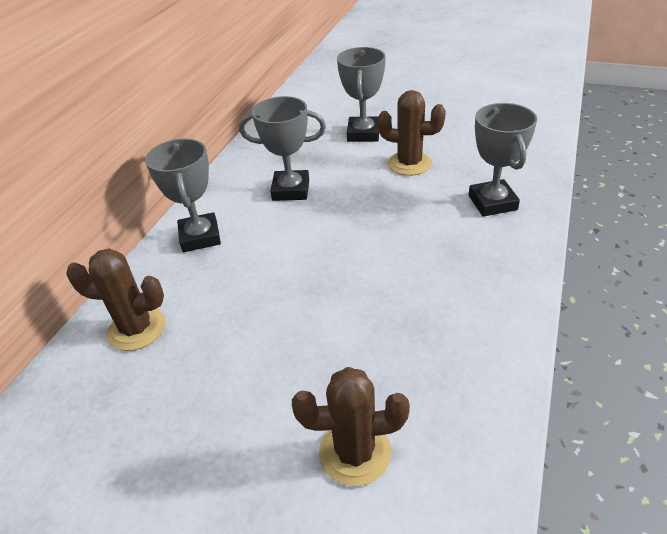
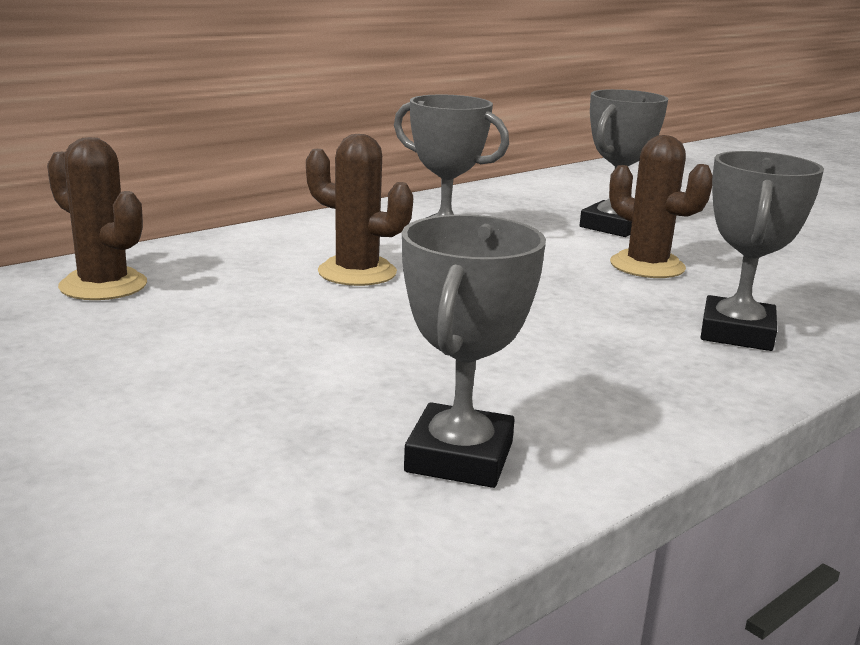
camera: 25 degrees right, 20 degrees down
(200, 237) = (277, 245): grey trophy -> grey trophy (459, 457)
(355, 452) = (198, 473): brown cactus -> brown cactus (357, 272)

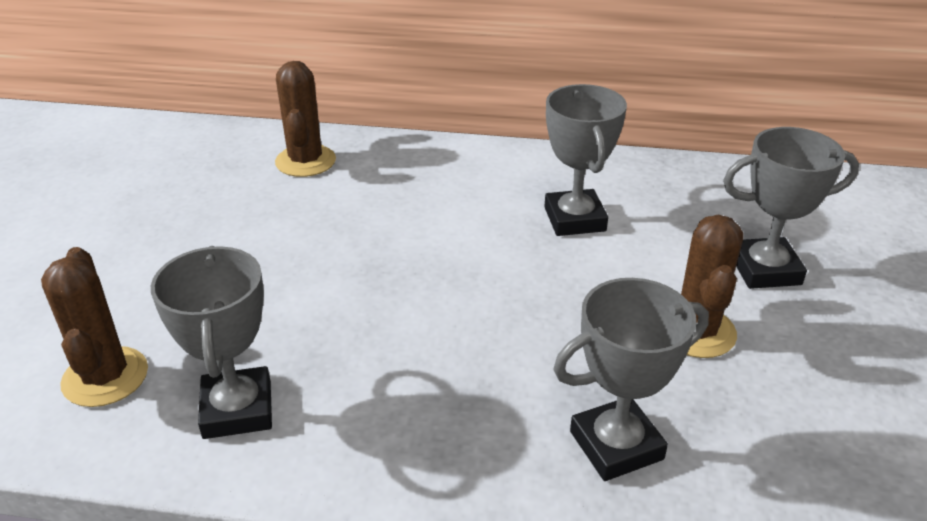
camera: 50 degrees right, 15 degrees up
(357, 272) = (458, 221): brown cactus -> brown cactus (105, 377)
(459, 457) = (237, 409): grey trophy -> grey trophy turned 75 degrees counterclockwise

